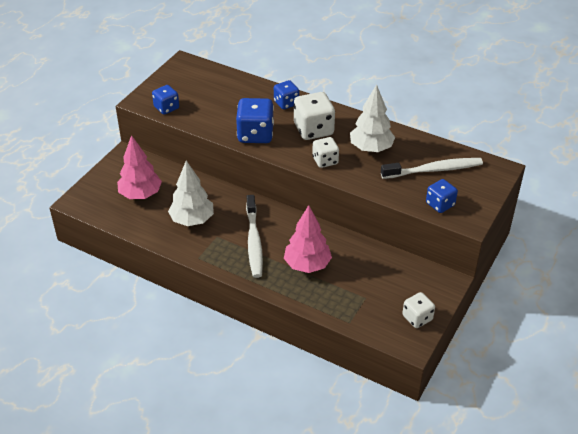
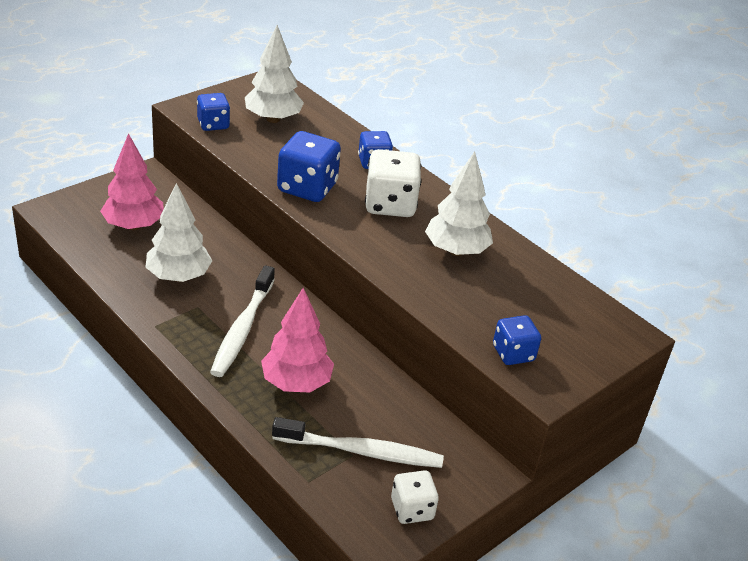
camera: 15 degrees right, 5 degrees down
(203, 91) = (273, 119): none -> white tree
(325, 161) = (381, 247): white dice -> none
(434, 170) = (531, 305): white toothbrush -> white toothbrush (361, 451)

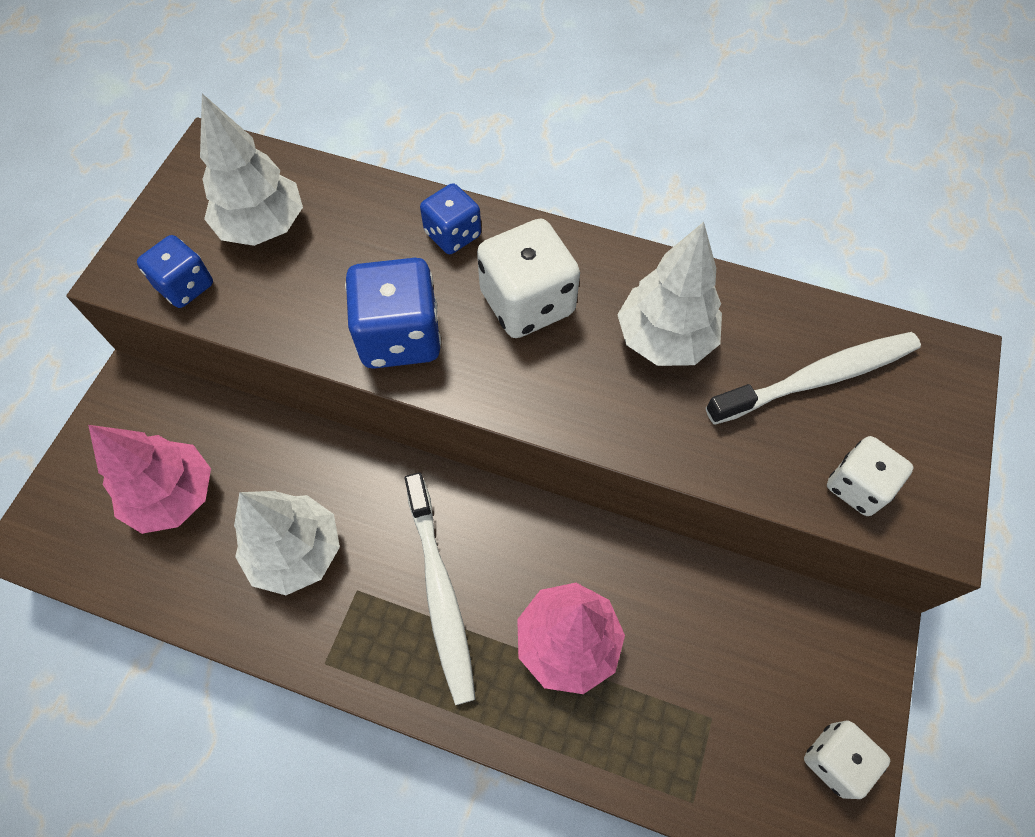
camera: 25 degrees left, 25 degrees up
(361, 451) = (718, 705): white toothbrush -> white toothbrush (817, 378)
(513, 353) = (857, 486): blue dice -> white dice

